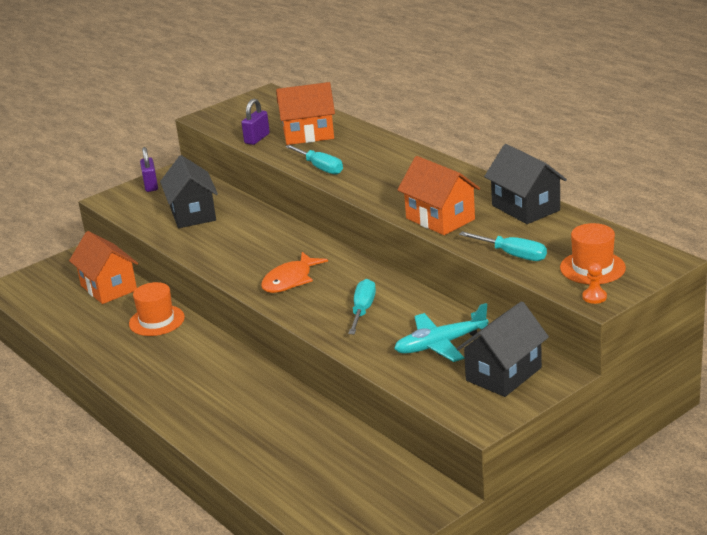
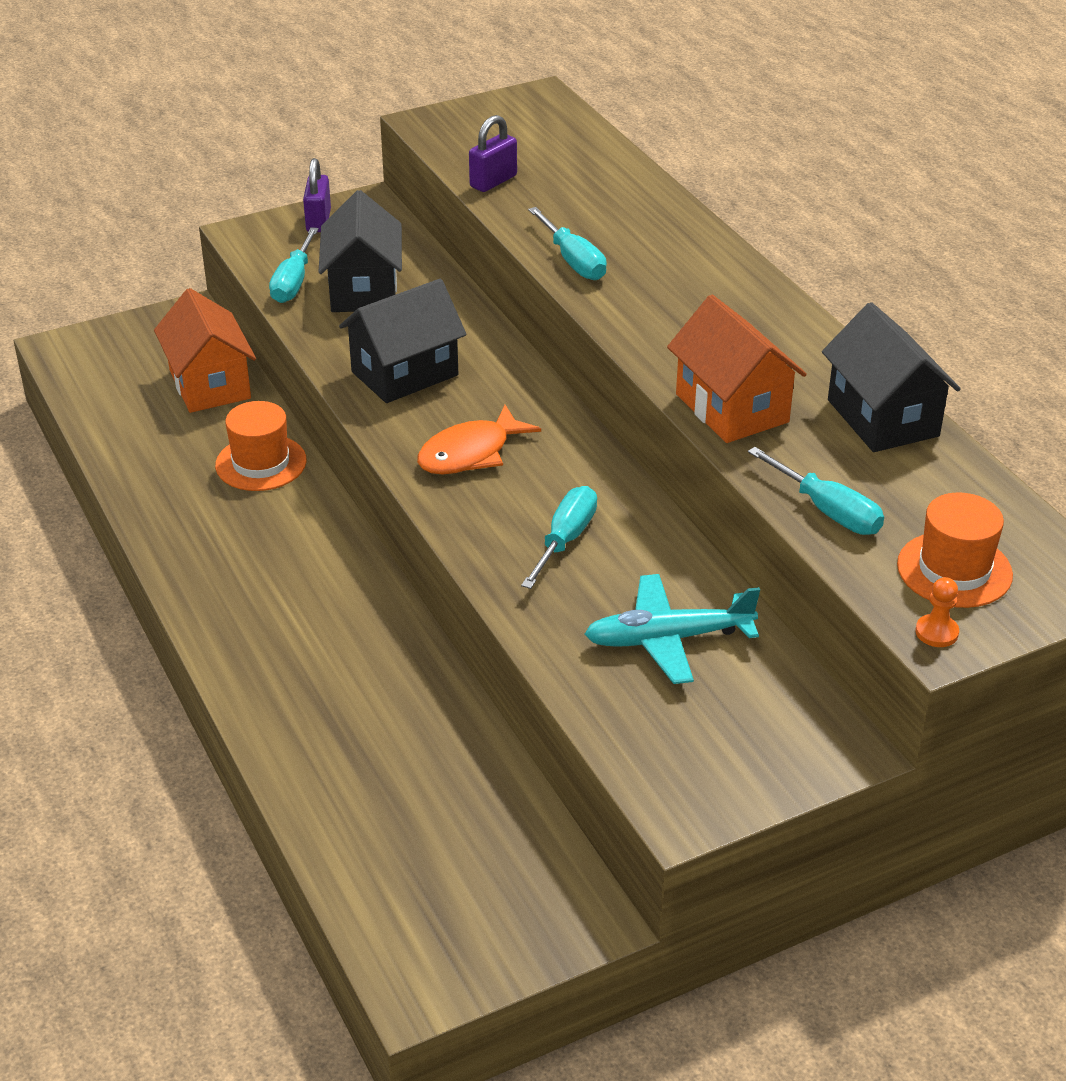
camera: 10 degrees right, 10 degrees up
(149, 218) = (293, 282): none -> turquoise screwdriver
(308, 134) = (578, 190): orange house -> none
(503, 374) = (751, 725): black house -> black house (405, 373)

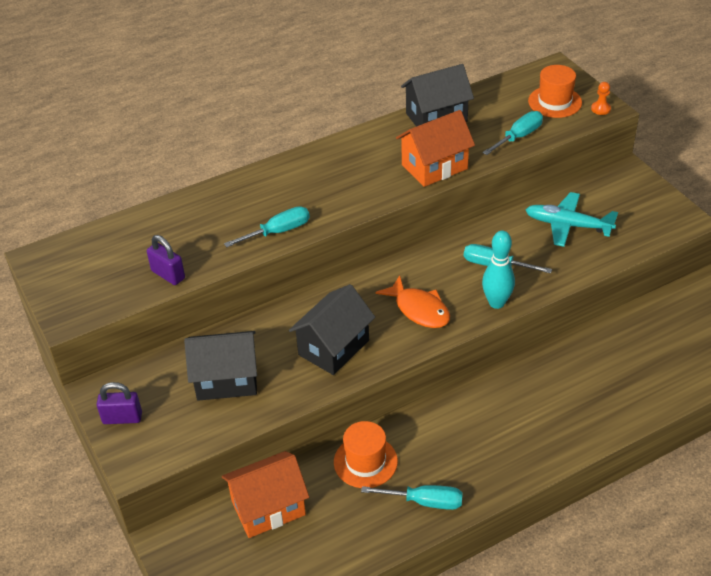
camera: 90 degrees left, 5 degrees up
(293, 282) = (213, 422): turquoise screwdriver -> turquoise screwdriver (424, 502)
(405, 373) = (333, 347): black house -> black house turned 75 degrees clockwise
(473, 533) = (496, 303): none -> turquoise bowling pin
(669, 639) = (568, 225): turquoise plane -> turquoise plane turned 120 degrees clockwise

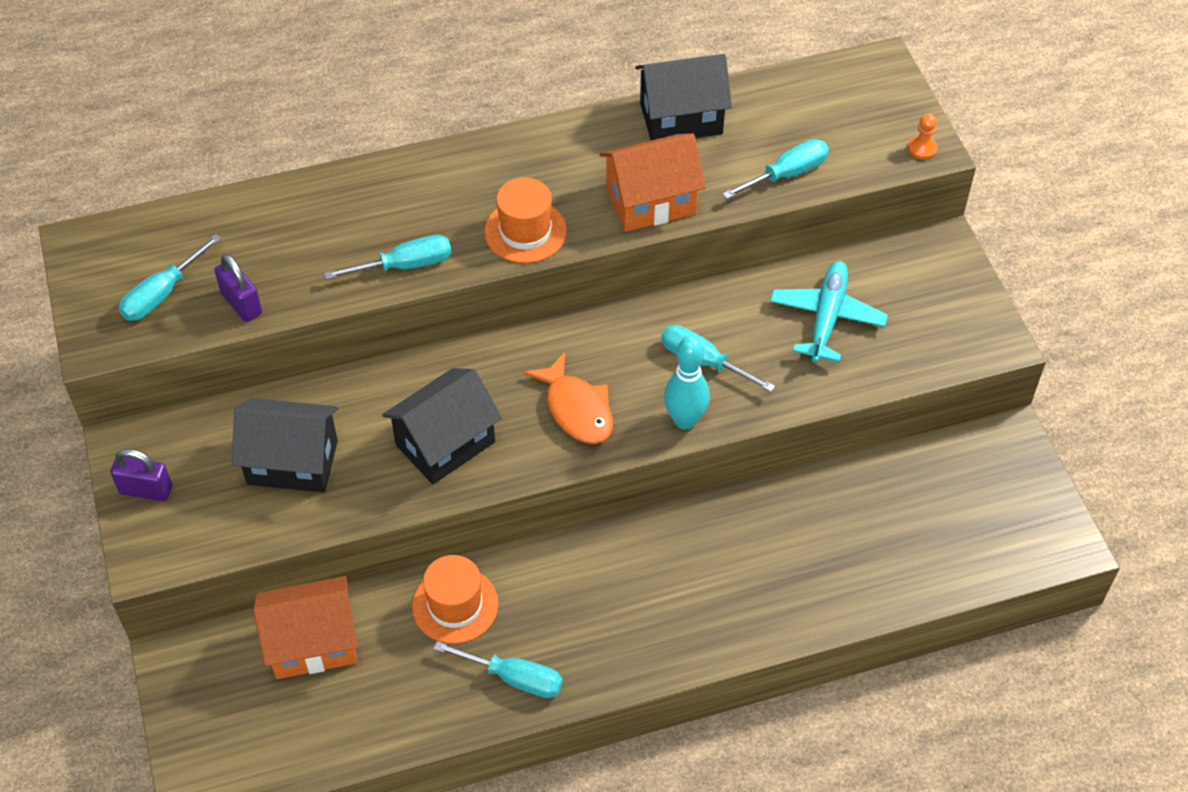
camera: 10 degrees right, 10 degrees up
(108, 278) = (162, 294): none -> turquoise screwdriver
(555, 102) = (860, 124): orange hat -> orange hat (525, 231)
(568, 225) = (826, 318): turquoise plane -> turquoise plane turned 75 degrees clockwise

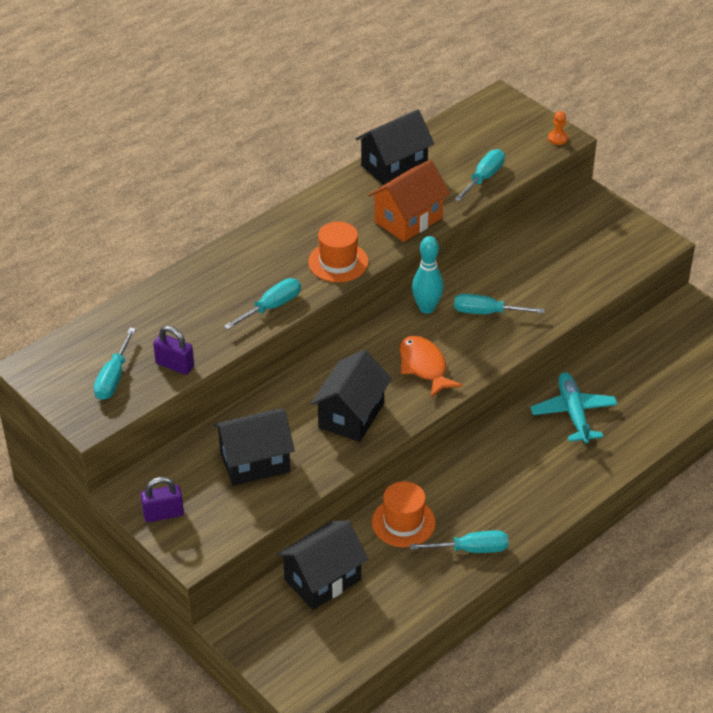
camera: 25 degrees left, 10 degrees down
(312, 643) = (322, 580): orange house -> black house
(576, 409) = (424, 366): orange fish -> orange fish turned 150 degrees counterclockwise
(685, 420) = (498, 349): turquoise bowling pin -> turquoise bowling pin (426, 308)
(826, 318) = (547, 262): turquoise plane -> turquoise plane (573, 413)

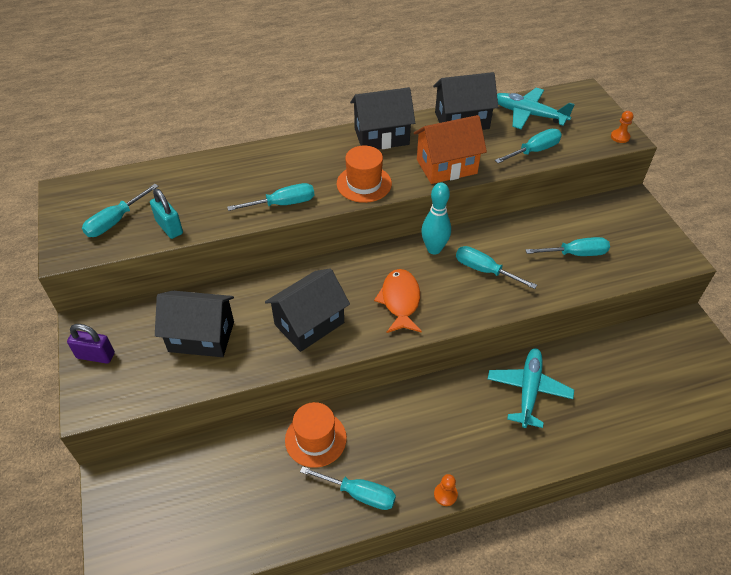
camera: 25 degrees right, 5 degrees up
(175, 365) = (169, 227): purple padlock -> turquoise padlock
(322, 580) = (212, 467): black house -> black house (381, 136)
(457, 140) = (529, 114): none -> turquoise plane
(546, 522) = (445, 494): none -> orange pawn
(563, 269) = (575, 254): none -> turquoise screwdriver

